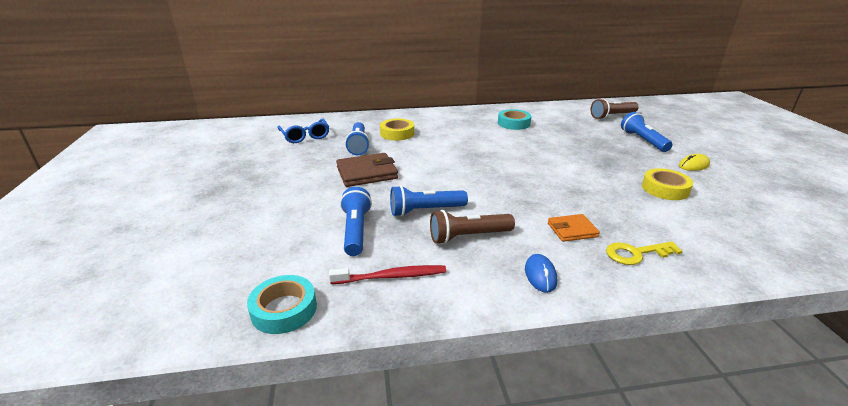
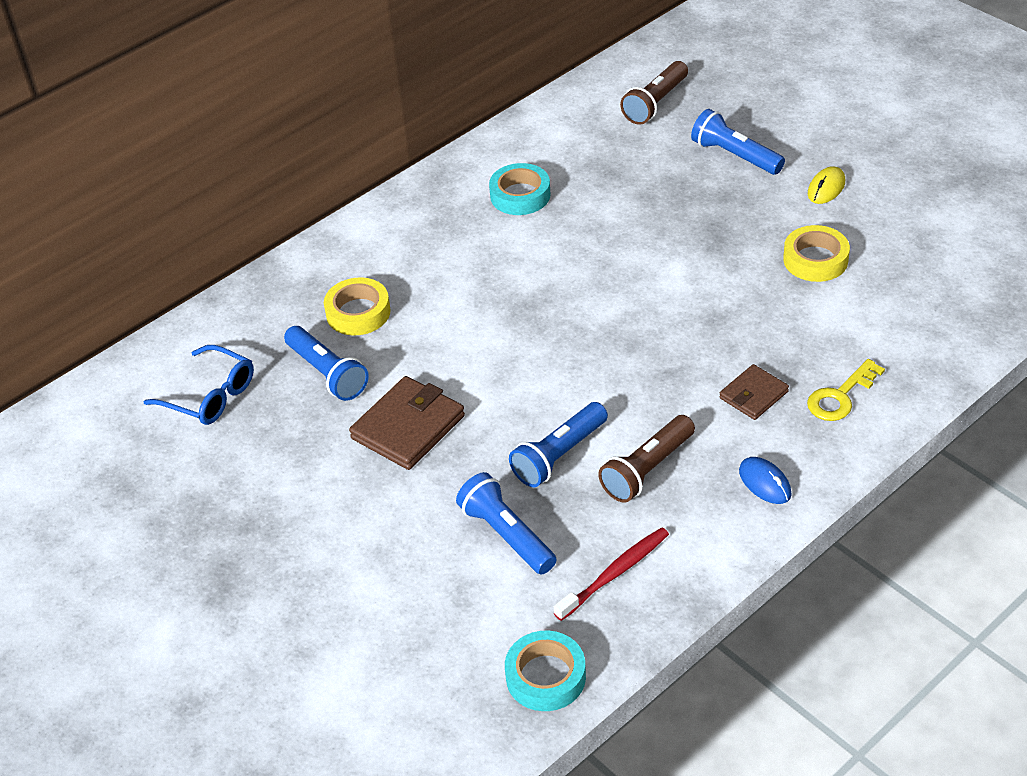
camera: 30 degrees left, 15 degrees up
(572, 230) = (753, 395): orange wallet -> brown wallet

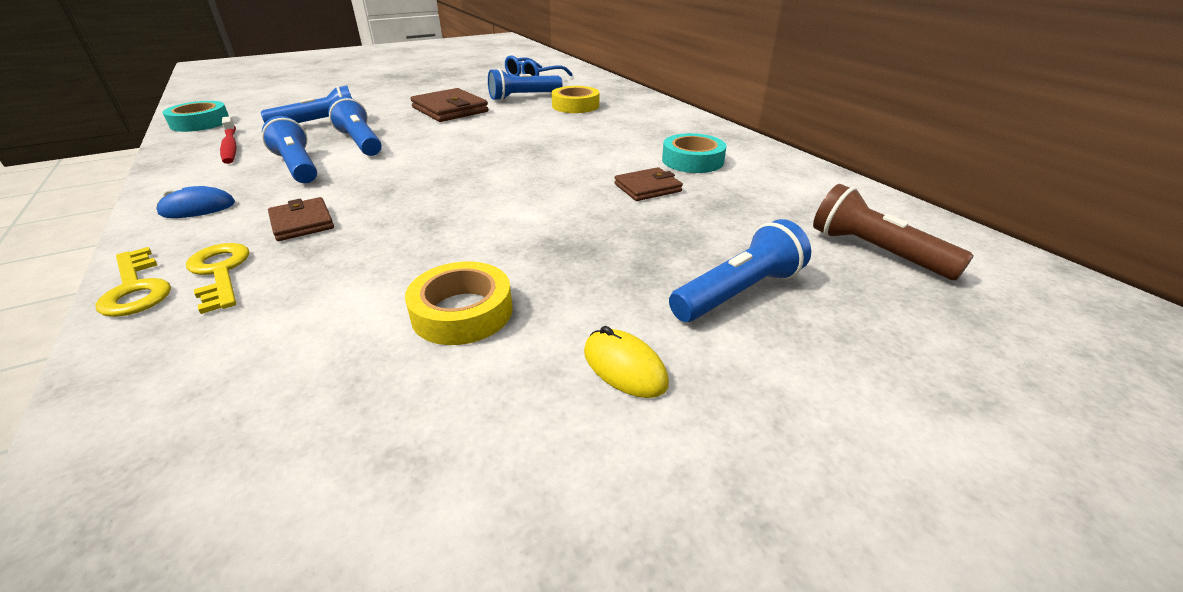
camera: 100 degrees right, 10 degrees down
(595, 213) = (647, 188): none -> brown wallet
(647, 469) = (297, 167): brown flashlight -> blue flashlight
(880, 427) = (135, 288): none -> yellow key

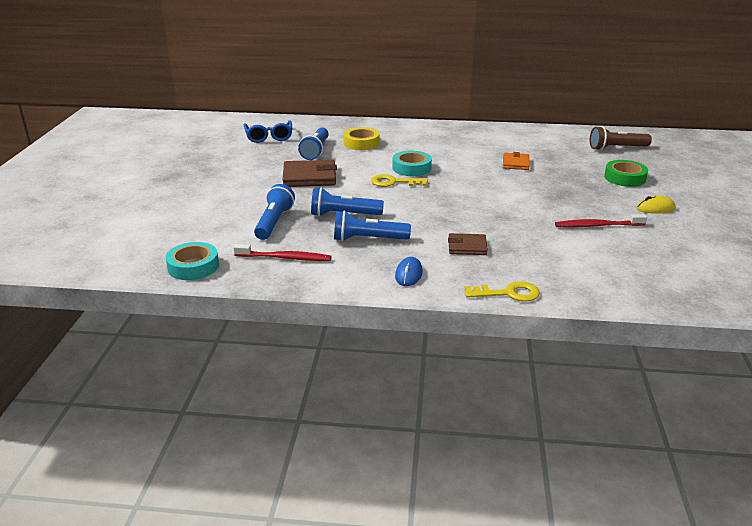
camera: 55 degrees left, 5 degrees down
(220, 272) = (510, 272): yellow key -> yellow key (394, 182)
(462, 312) = (597, 225): yellow tape -> red toothbrush
(647, 188) = (515, 163): brown wallet -> orange wallet
(692, 160) = (493, 145): turquoise tape -> turquoise tape (411, 168)
(738, 292) = (625, 178): blue flashlight -> green tape

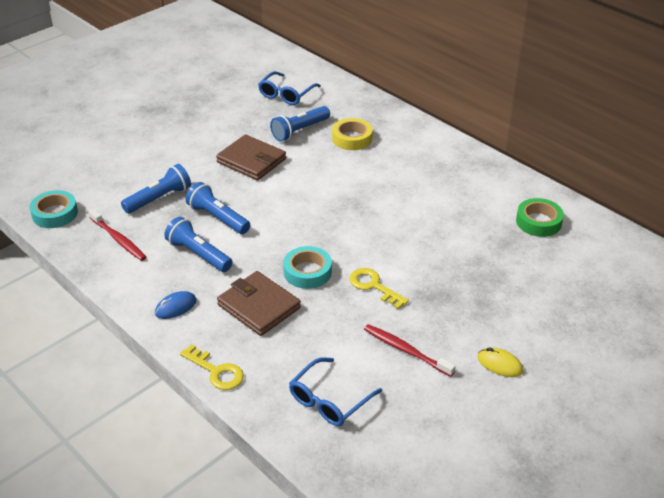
camera: 40 degrees right, 10 degrees up
(394, 182) = (309, 202): yellow key -> yellow key (374, 286)
(411, 168) = (349, 192): turquoise tape -> turquoise tape (307, 272)
(467, 247) = (259, 306): brown wallet -> brown wallet, size x1.67
(515, 163) = (455, 234): orange wallet -> none
(605, 270) = (330, 400): none -> blue glasses
(616, 148) = (600, 268): brown flashlight -> none
(625, 178) = (536, 311): green tape -> green tape (538, 222)

